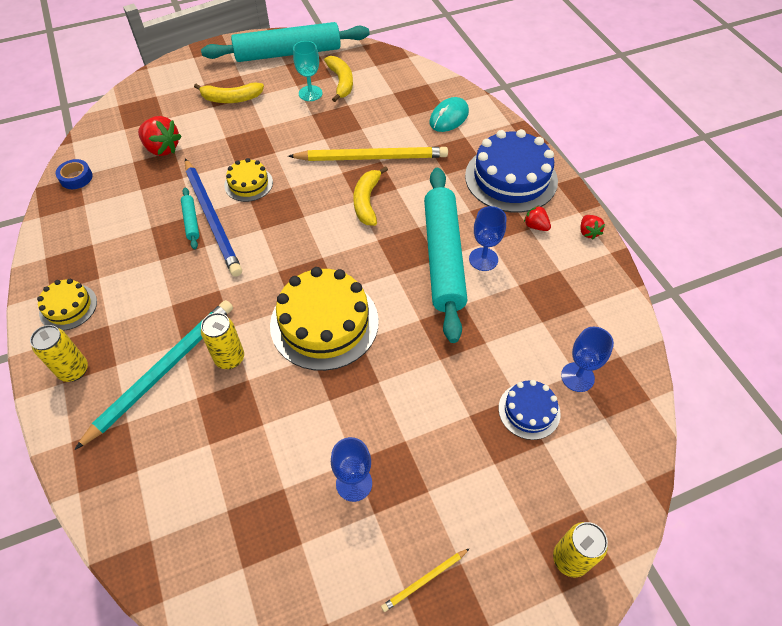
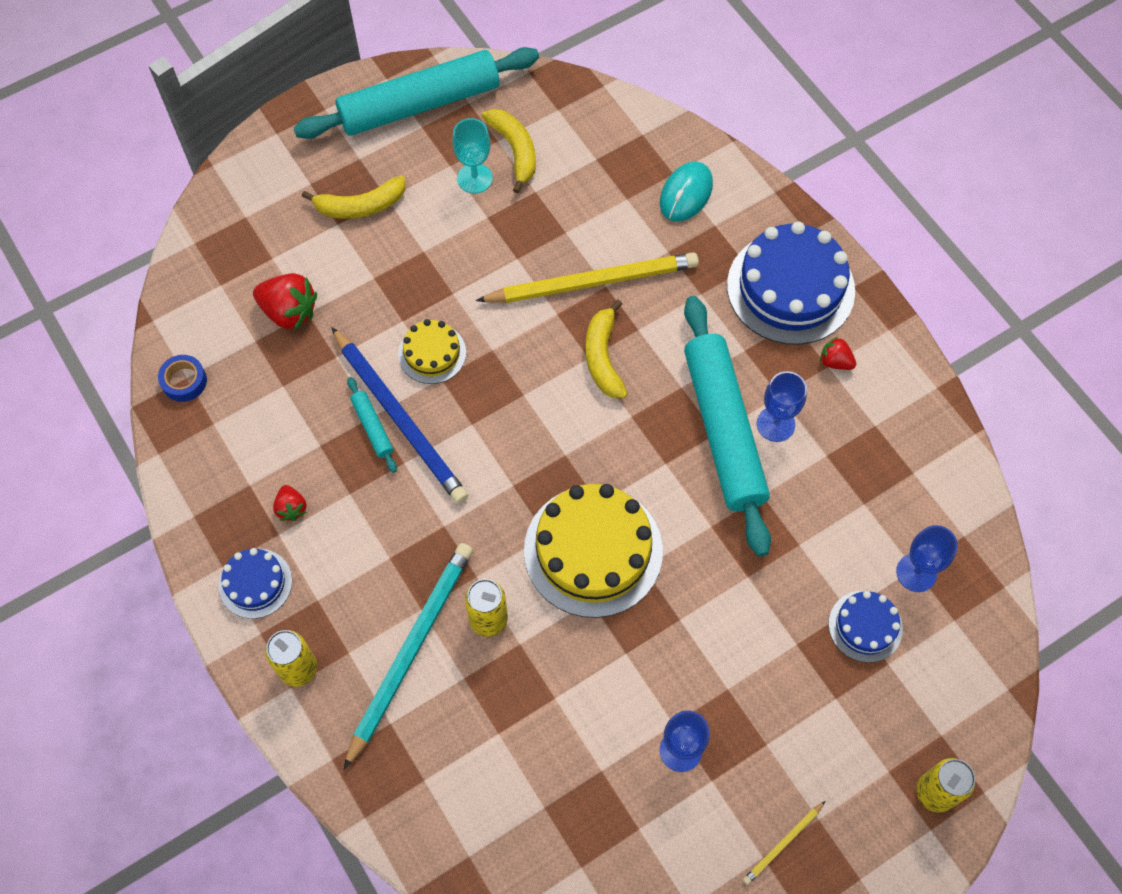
camera: 10 degrees left, 10 degrees up
(68, 307) = (255, 583): yellow cake -> blue cake
(588, 232) = (905, 360): red strawberry -> red strawberry (291, 508)

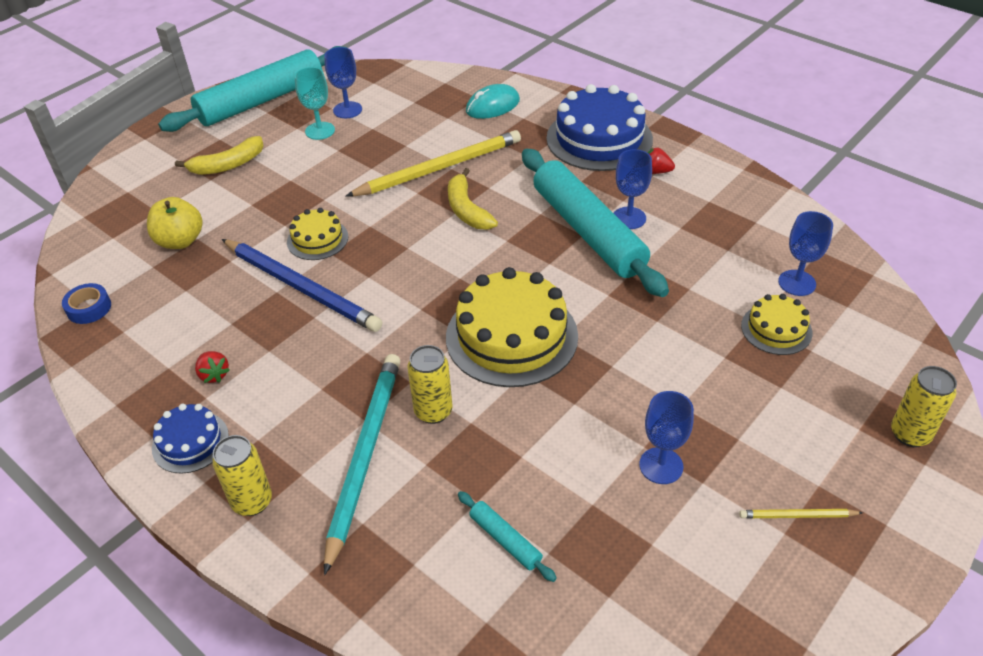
camera: 15 degrees left, 20 degrees down
(289, 312) = (180, 241): red strawberry -> yellow apple
(373, 427) = (278, 299): turquoise rolling pin -> turquoise rolling pin (505, 540)
(515, 151) = (347, 110): yellow banana -> blue goblet
(686, 194) = (492, 106): turquoise mouse -> turquoise mouse turned 45 degrees clockwise
(783, 844) = (797, 516): yellow pencil -> yellow pencil turned 60 degrees clockwise
(865, 626) = (776, 329): blue cake -> yellow cake

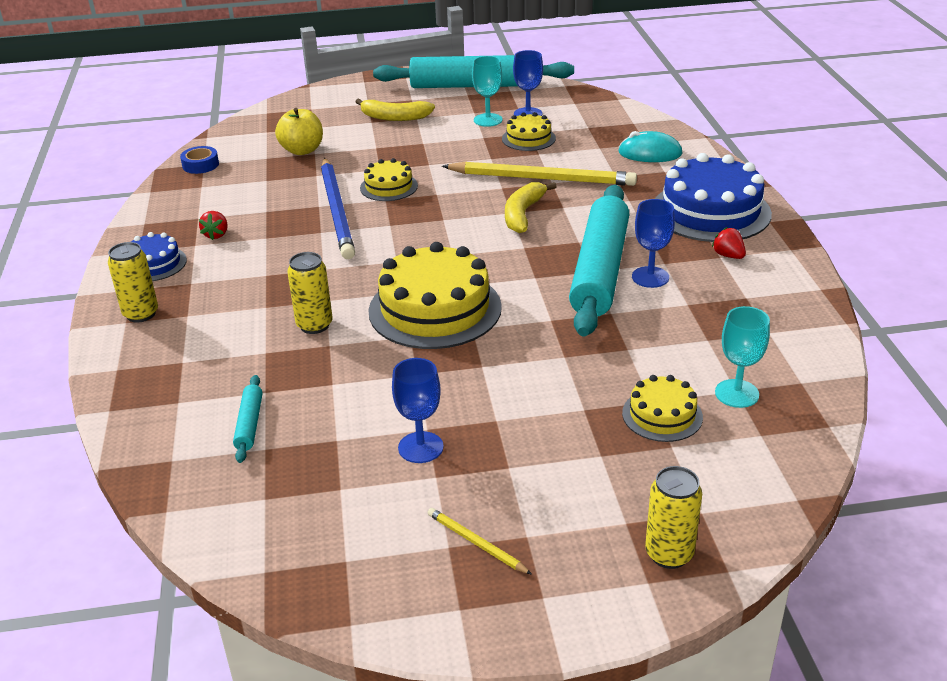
camera: 40 degrees right, 10 degrees down
(364, 455) = (236, 326): turquoise pencil -> none
(379, 134) = (528, 138): none -> yellow cake
(797, 283) = (736, 393): blue goblet -> turquoise goblet

